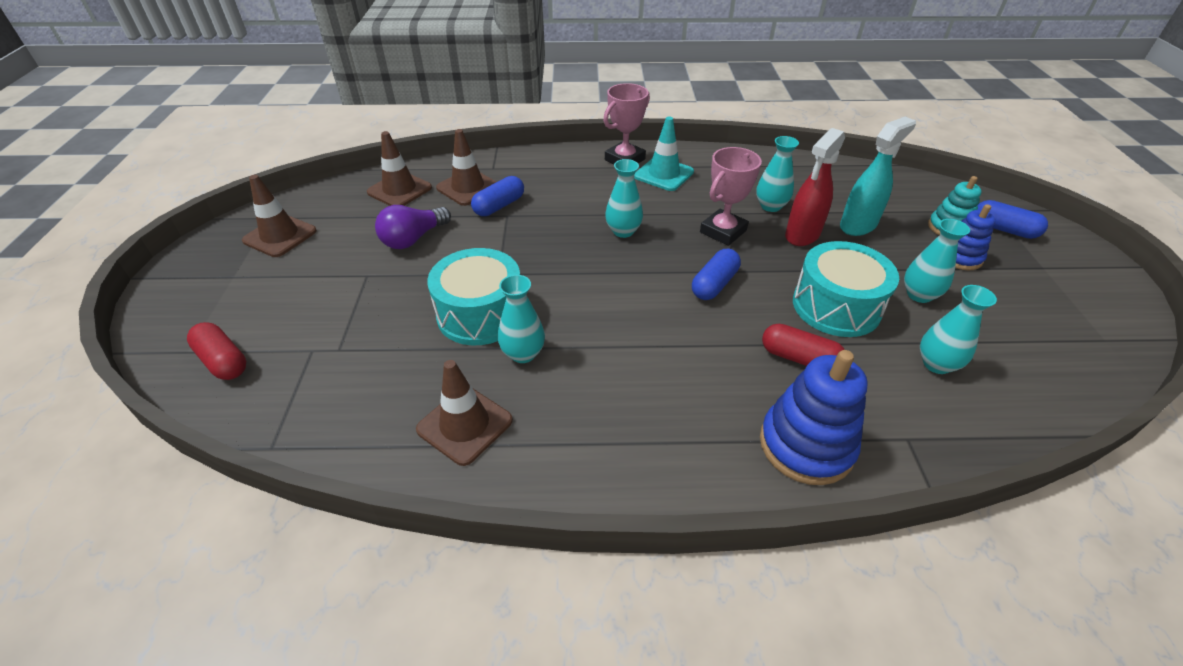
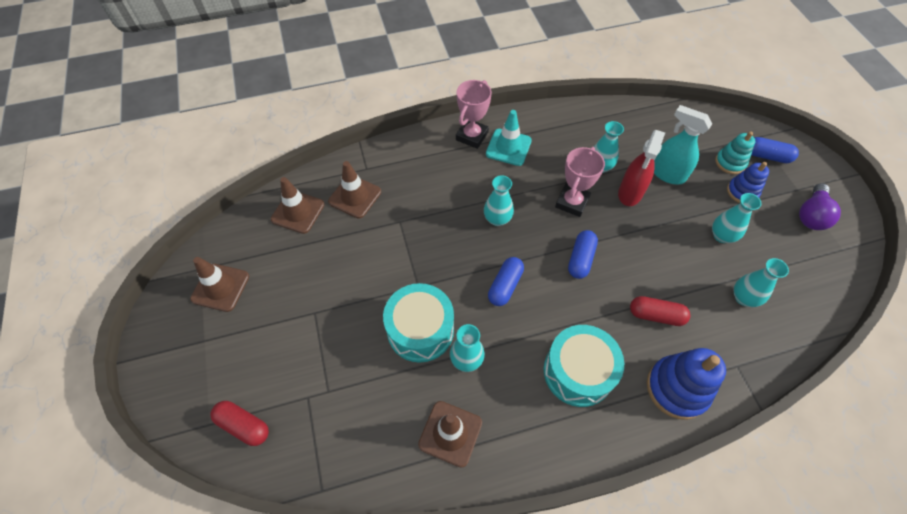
camera: 15 degrees left, 15 degrees up
(413, 239) = (334, 265): purple light bulb -> purple light bulb (811, 215)
(499, 206) = (389, 212): blue capsule -> blue capsule (505, 286)
(836, 306) = (669, 260): turquoise drum -> turquoise drum (578, 372)
(858, 225) = (667, 174): turquoise spray bottle -> turquoise spray bottle turned 90 degrees counterclockwise

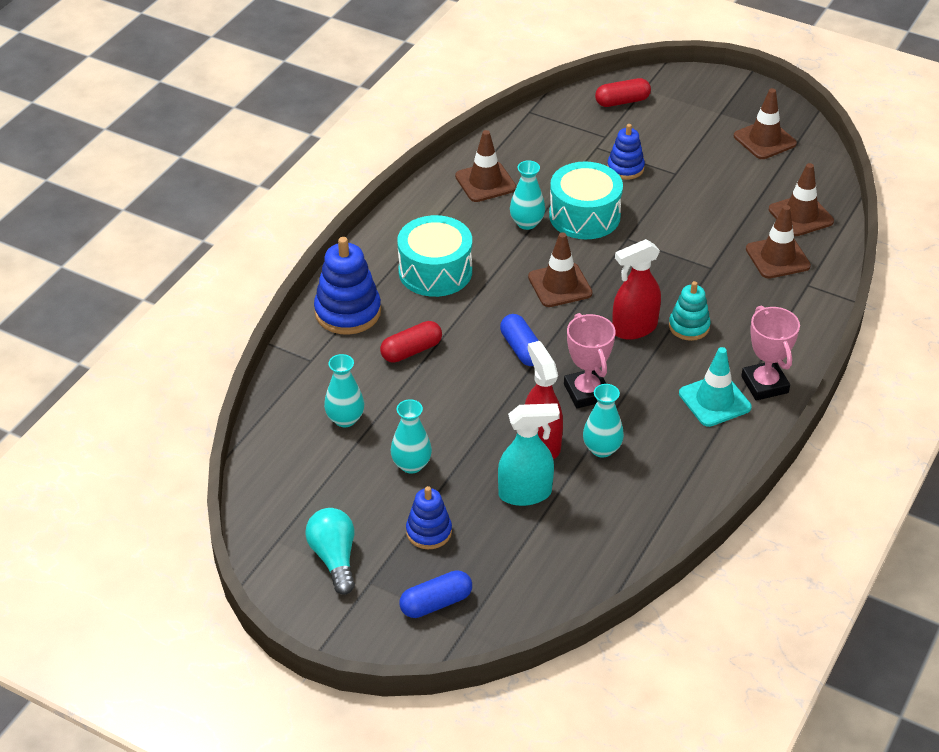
camera: 135 degrees right, 15 degrees down
(338, 349) = (625, 168): none -> blue stacking toy
(497, 219) = (634, 328): turquoise vase -> red spray bottle
(505, 286) = (560, 285): blue capsule -> brown traffic cone
(730, 162) = (471, 560): turquoise stacking toy -> turquoise stacking toy (689, 326)
(811, 215) = (334, 558): purple light bulb -> turquoise light bulb

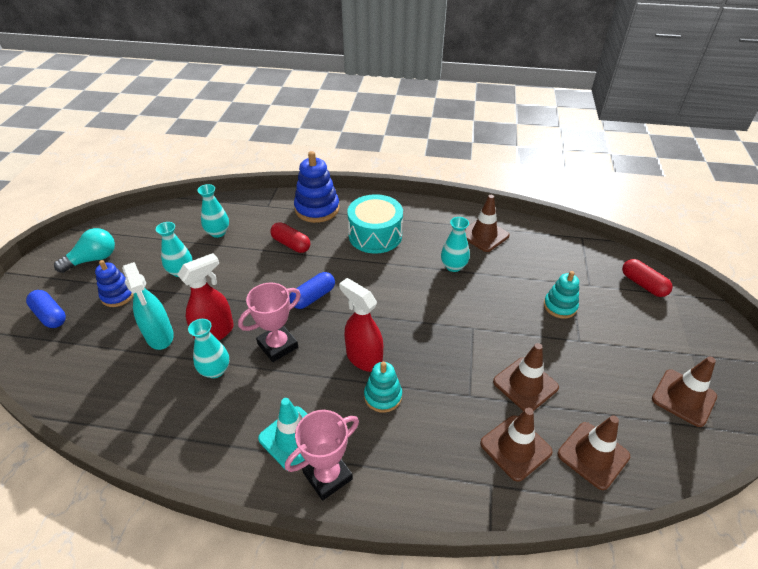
camera: 70 degrees right, 0 degrees up
(560, 285) = (393, 301): brown traffic cone -> brown traffic cone (525, 384)
(584, 216) = (483, 296): turquoise drum -> none
(625, 168) = (560, 306): blue stacking toy -> turquoise stacking toy

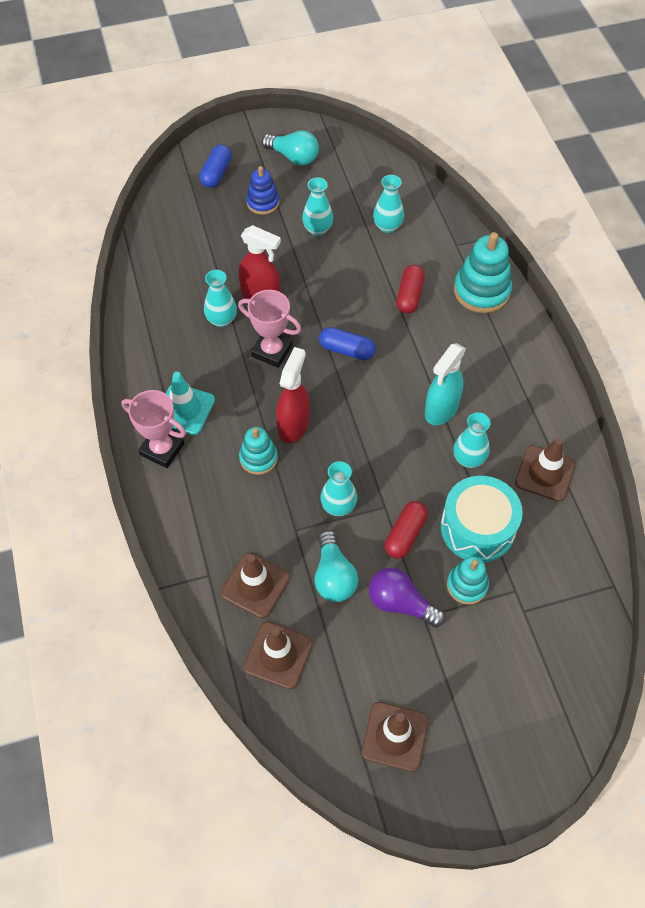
camera: 65 degrees right, 15 degrees up
(160, 336) = (236, 260): turquoise spray bottle -> turquoise spray bottle (441, 410)
(317, 209) = (481, 291): blue stacking toy -> turquoise stacking toy
(375, 235) = (473, 364): turquoise drum -> turquoise drum (477, 528)
(459, 357) = (338, 506): none -> turquoise vase
(525, 384) = (333, 576): brown traffic cone -> turquoise light bulb
(564, 350) = (400, 603): none -> purple light bulb
(643, 284) = (562, 673): red capsule -> red capsule (405, 535)

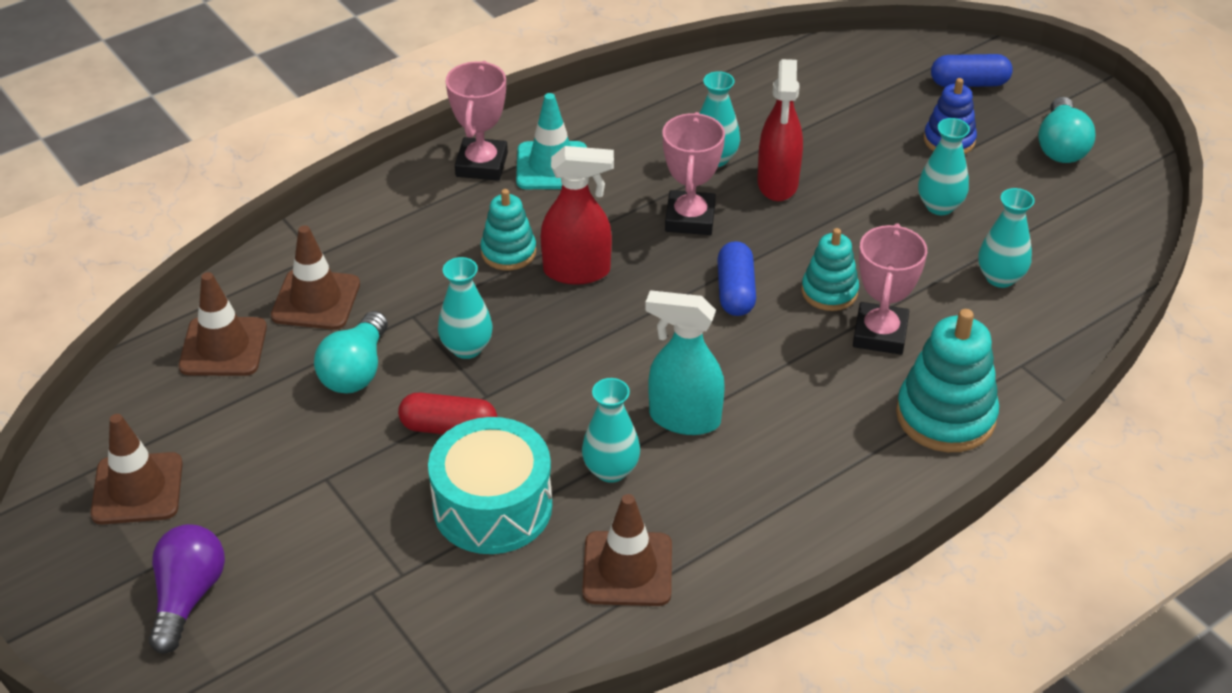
camera: 70 degrees right, 15 degrees down
(333, 576) = (356, 370): turquoise light bulb -> turquoise light bulb turned 45 degrees counterclockwise
(400, 603) = (337, 449): purple light bulb -> purple light bulb (188, 597)
(409, 295) = (880, 334): red capsule -> pink trophy
(467, 585) = (391, 515): turquoise stacking toy -> turquoise stacking toy (829, 292)

